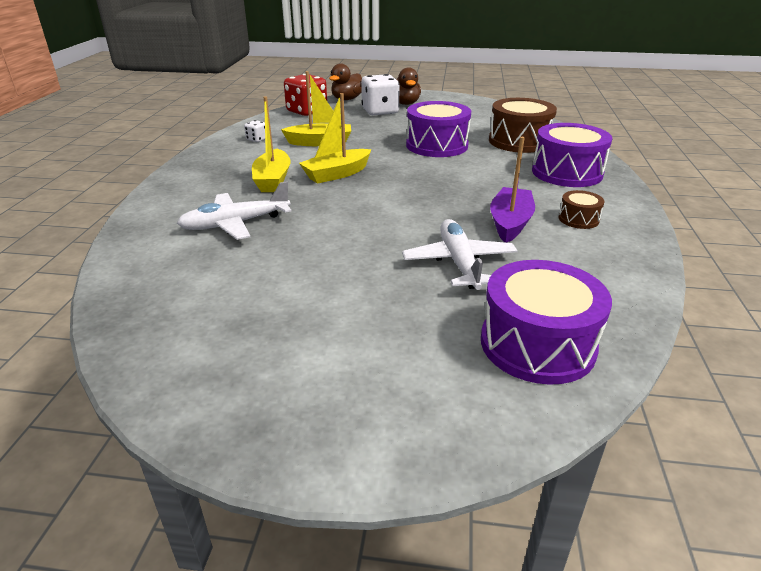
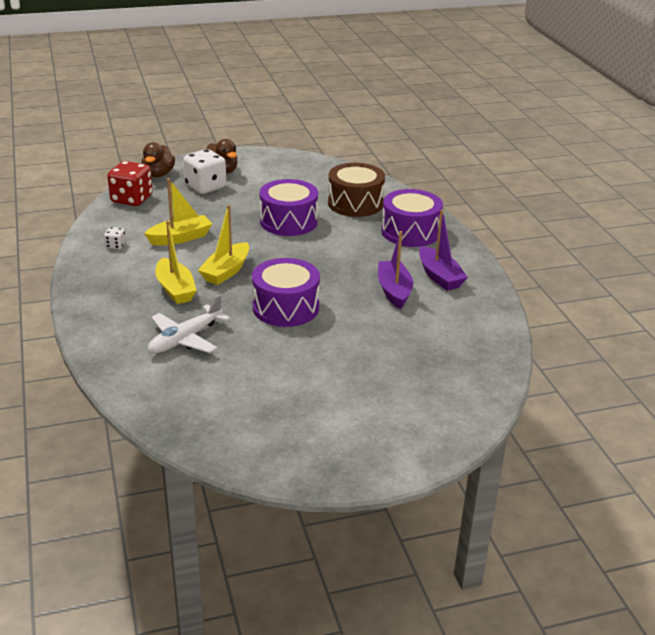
camera: 25 degrees left, 0 degrees up
(459, 263) = (379, 333): white plane -> none
(537, 344) = (458, 378): purple drum -> purple drum (285, 307)
(578, 219) = (439, 276): brown drum -> purple boat

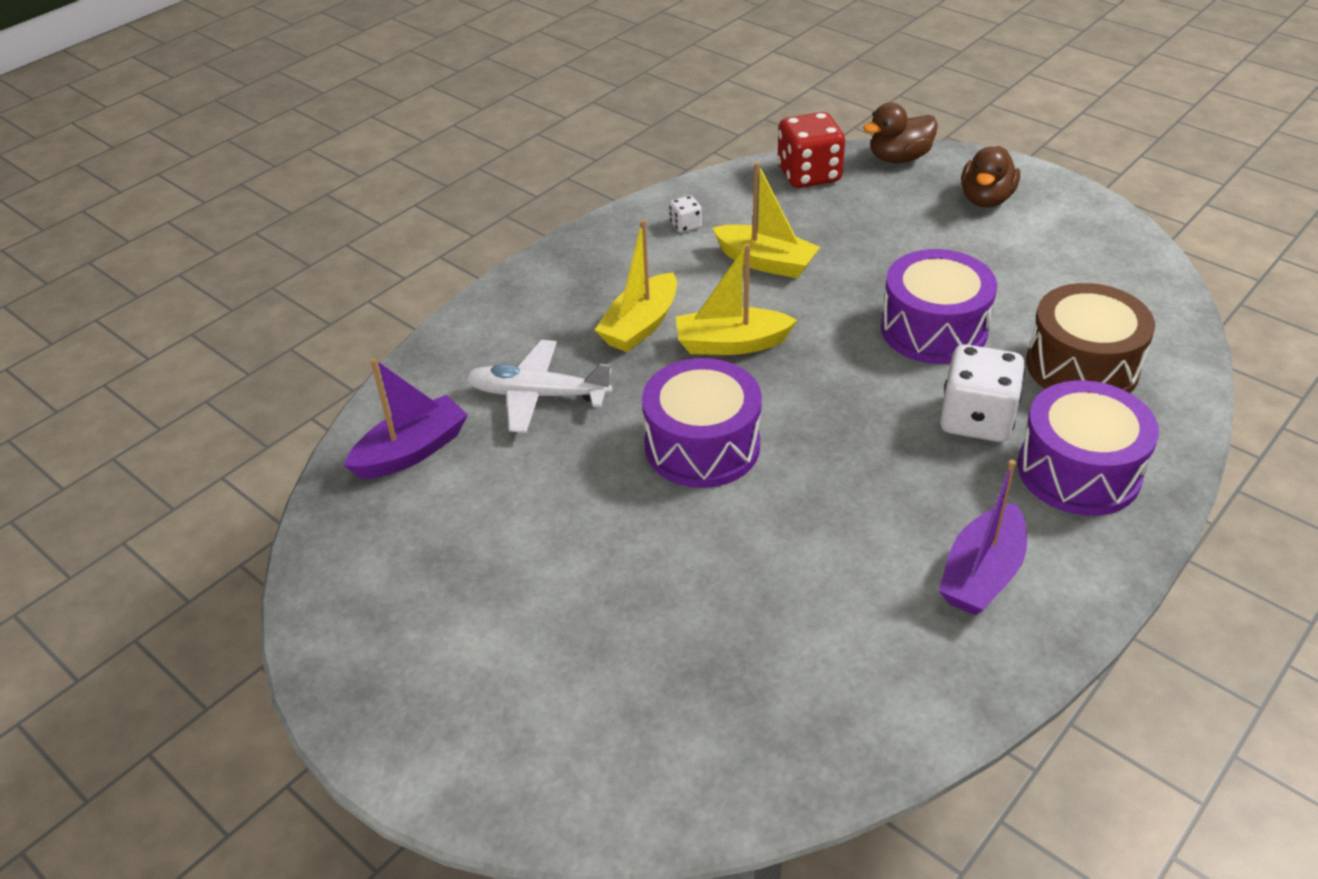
camera: 60 degrees right, 10 degrees up
(205, 187) = (923, 210): white dice -> white dice (976, 419)
(394, 291) = (874, 539): purple boat -> purple boat (412, 451)

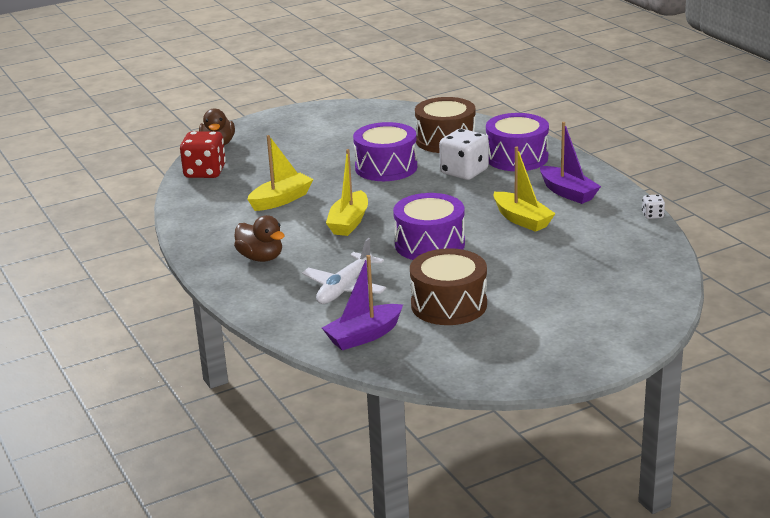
camera: 70 degrees left, 15 degrees down
(412, 451) = (363, 336): purple boat -> purple boat turned 105 degrees counterclockwise
(522, 516) = (449, 305): none -> brown drum
(640, 325) = (306, 246): yellow boat -> yellow boat (522, 220)
(685, 225) = (216, 217): white dice -> white dice (652, 215)
(986, 199) = (285, 131): brown duck -> brown duck (261, 258)

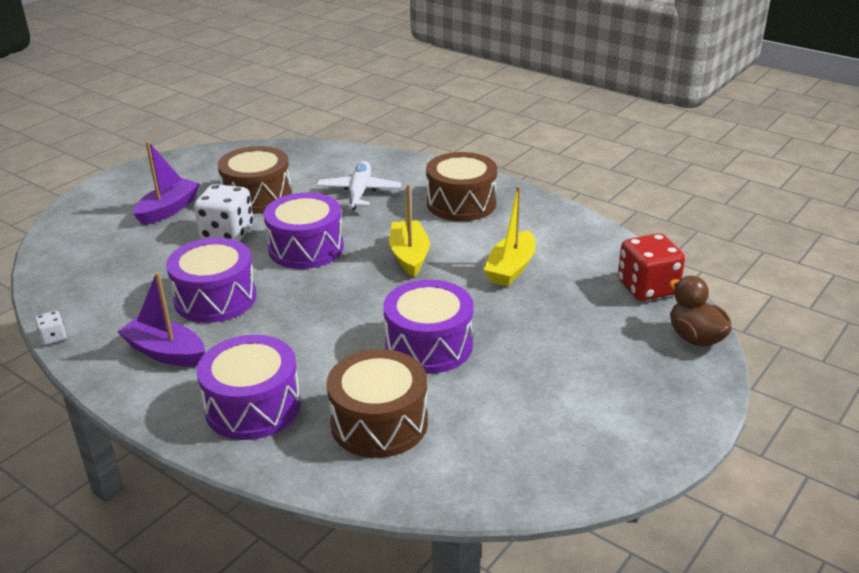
camera: 155 degrees right, 5 degrees up
(261, 258) = (461, 203): brown duck -> brown drum
(363, 336) = (315, 162): purple boat -> purple boat (168, 210)
(464, 172) = (318, 360): white dice -> white dice (227, 233)
(522, 220) = (215, 298): yellow boat -> purple drum

